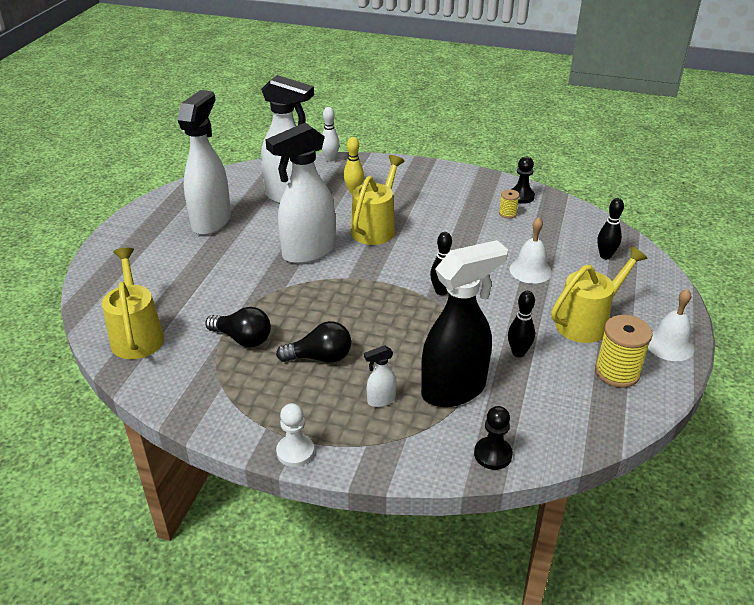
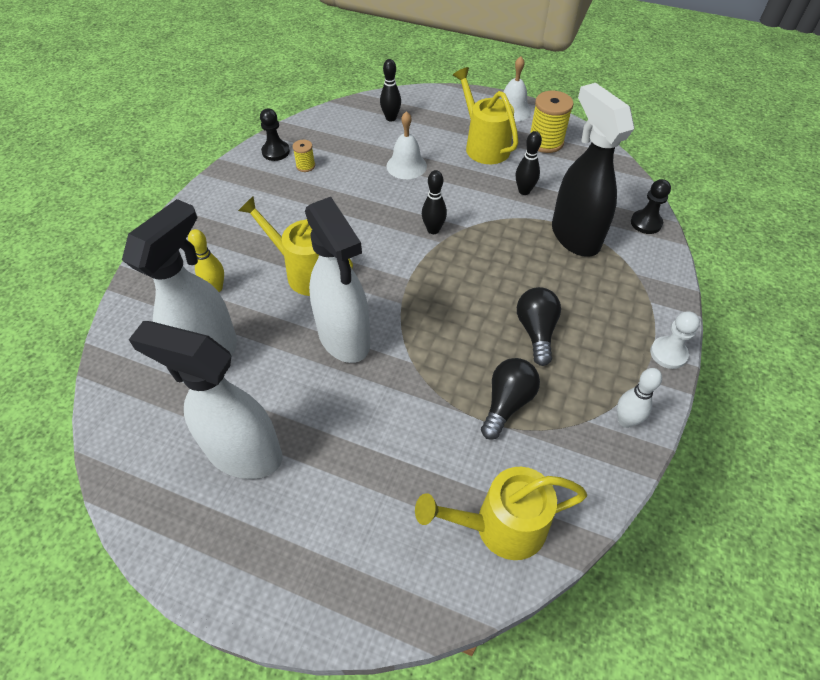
camera: 85 degrees left, 15 degrees up
(330, 159) = (120, 309): white bowling pin -> white bowling pin (625, 421)
(381, 400) = (593, 287): white spray bottle -> none

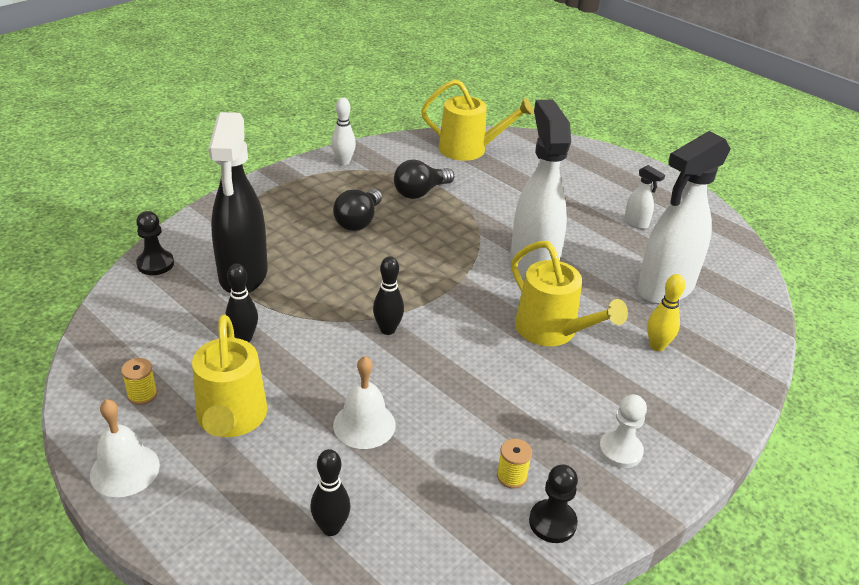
camera: 160 degrees left, 15 degrees down
(243, 453) = (636, 223): white spray bottle -> white spray bottle, size x0.41
(545, 142) = (142, 394): yellow spool -> yellow spool, size x0.52
(668, 353) = (268, 180): white pawn -> white pawn (620, 451)

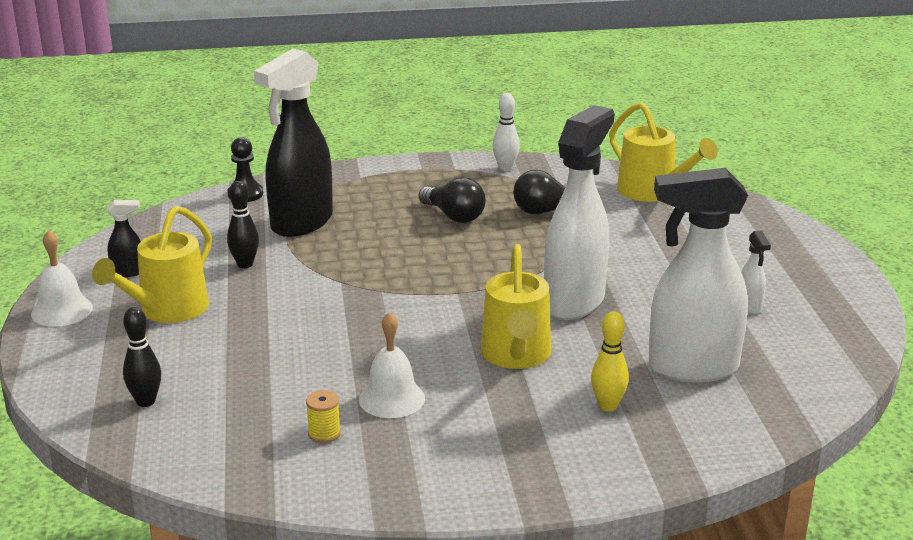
camera: 40 degrees right, 10 degrees down
(142, 394) = (129, 272): yellow spool -> black spray bottle
(358, 221) = (454, 216): black light bulb -> black light bulb turned 105 degrees counterclockwise
(364, 425) = (257, 353): white bell -> white bell (391, 398)
(387, 329) = (366, 300): black bowling pin -> none
(552, 522) = (312, 476): black pawn -> none
(620, 451) = (446, 460): white pawn -> none

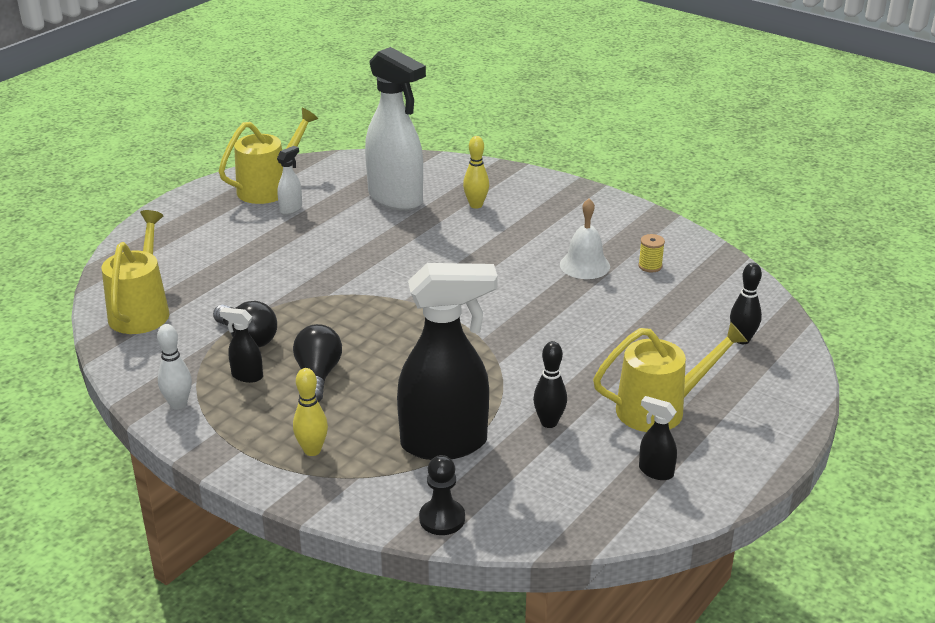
camera: 135 degrees left, 5 degrees up
(62, 310) = (747, 457): white bell -> none
(379, 186) = (312, 450): none -> yellow bowling pin
(498, 196) = (246, 376): none -> black spray bottle
(516, 356) = (474, 251): yellow watering can -> yellow watering can (269, 188)
(574, 302) = (377, 263): white spray bottle -> none

